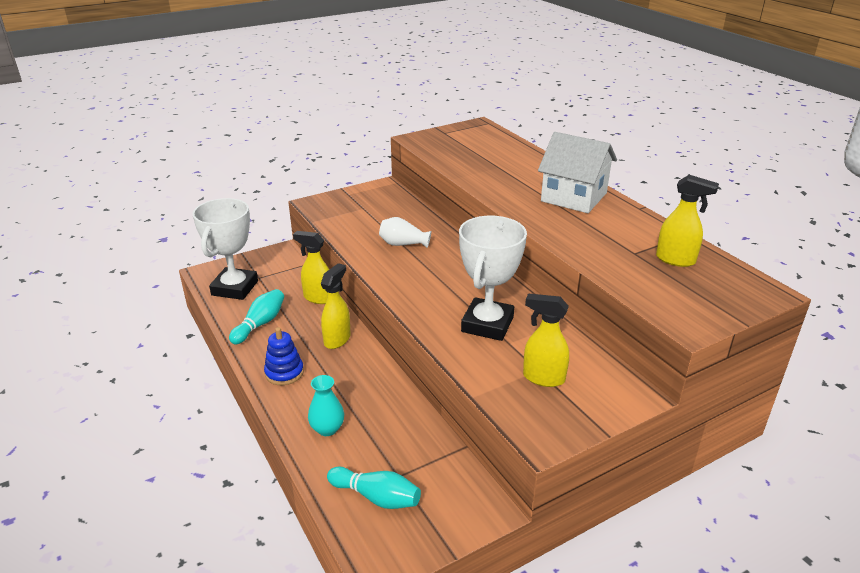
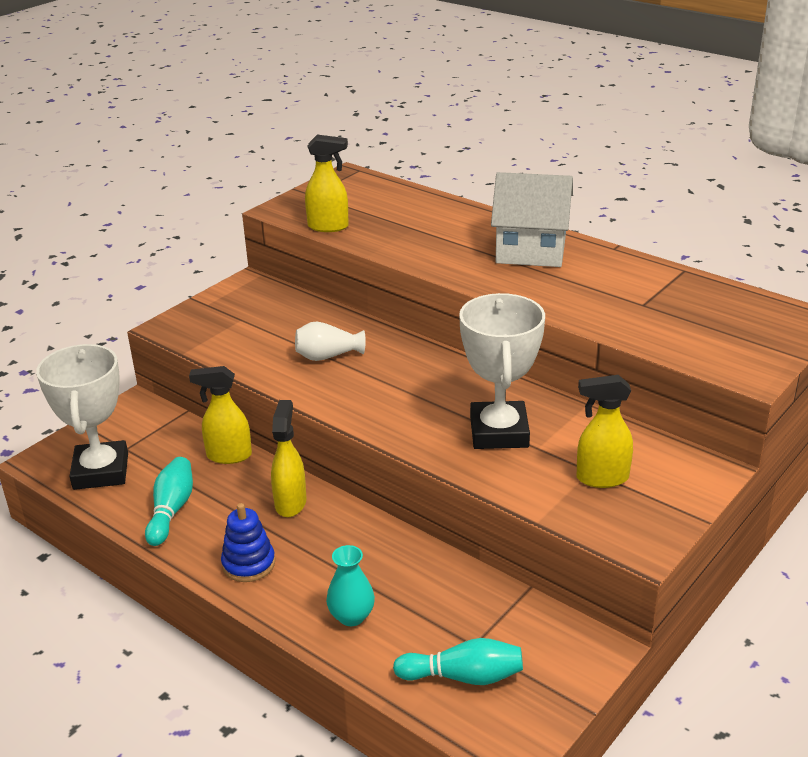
camera: 20 degrees left, 0 degrees up
(676, 260) = (692, 303): yellow spray bottle -> yellow spray bottle (329, 227)

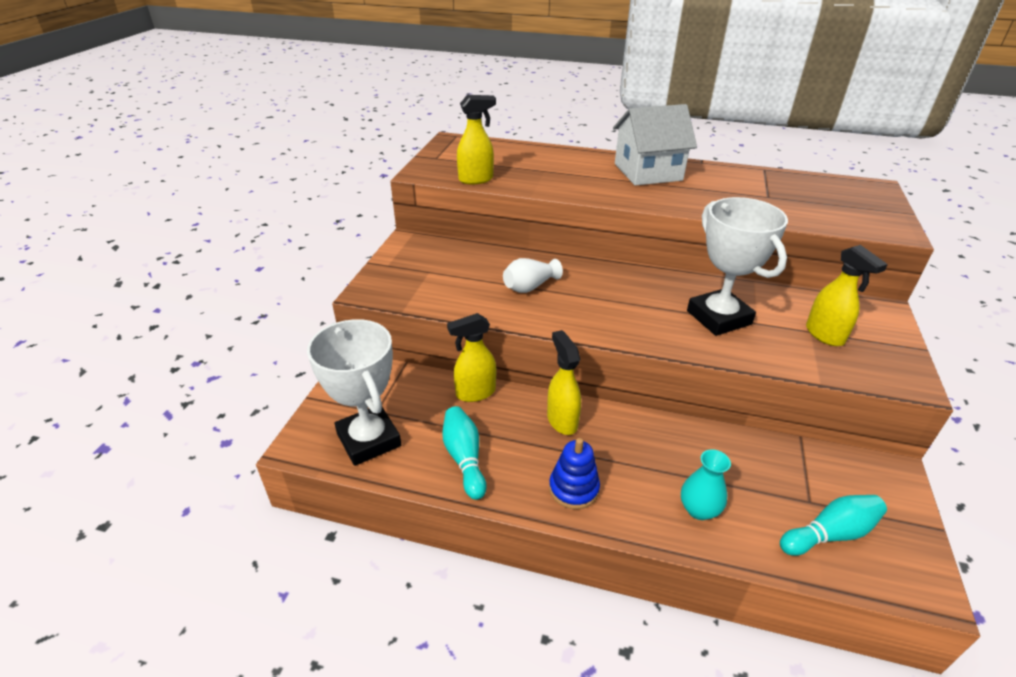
camera: 25 degrees left, 5 degrees up
(601, 478) = (825, 335): yellow spray bottle -> yellow spray bottle turned 90 degrees counterclockwise

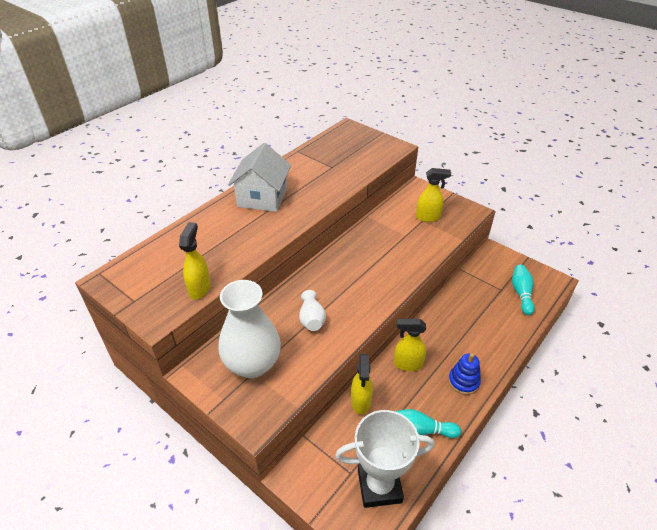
camera: 65 degrees left, 5 degrees up
(440, 268) = (252, 364): none -> white vase
(699, 509) = (494, 333): turquoise vase -> none
(718, 317) = (393, 247): white trophy -> none

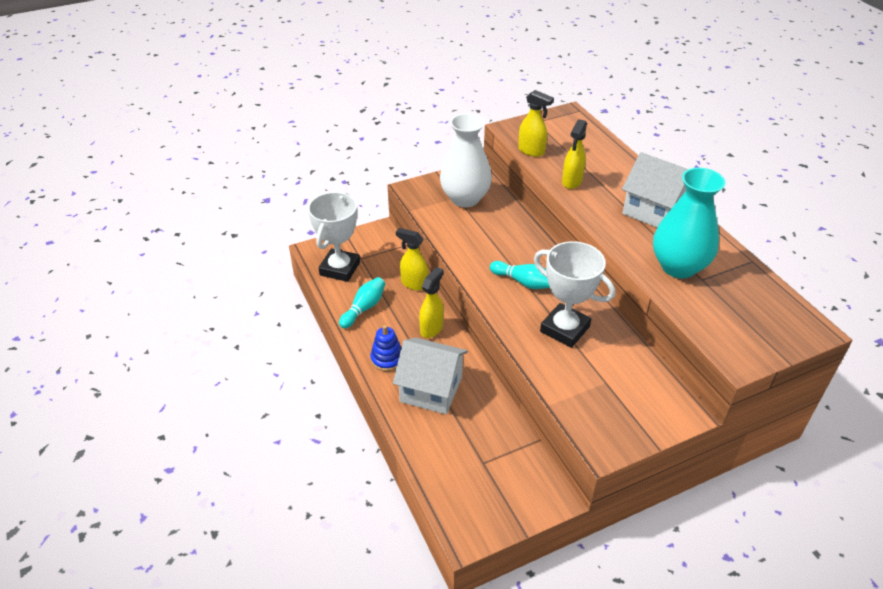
camera: 115 degrees right, 0 degrees up
(312, 319) = (493, 241): white vase -> none
(325, 177) = (678, 267): none -> turquoise vase
(389, 248) = (565, 329): none -> white trophy
(428, 217) = (609, 391): yellow spray bottle -> yellow spray bottle (571, 182)
(468, 339) = (431, 389): none -> white house
(521, 293) = (465, 480): turquoise bowling pin -> turquoise bowling pin (524, 282)

